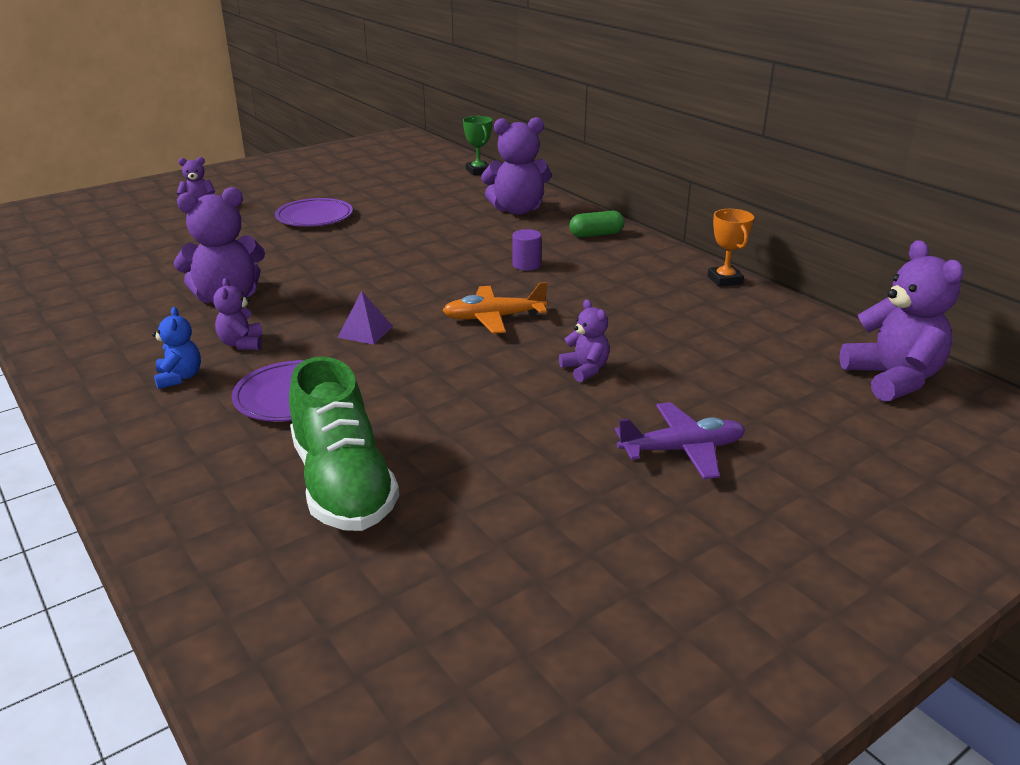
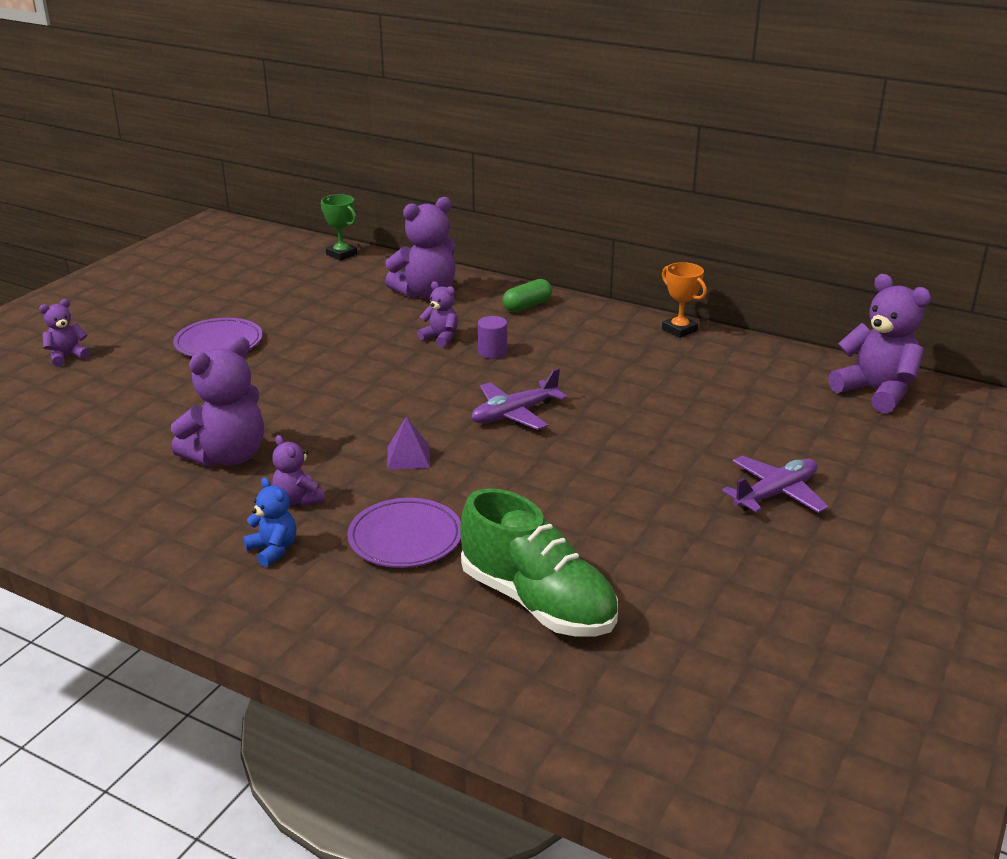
camera: 25 degrees left, 0 degrees up
(493, 318) = (514, 414): orange plane -> purple plane
(585, 369) = (640, 444): purple teddy bear -> purple teddy bear (440, 338)

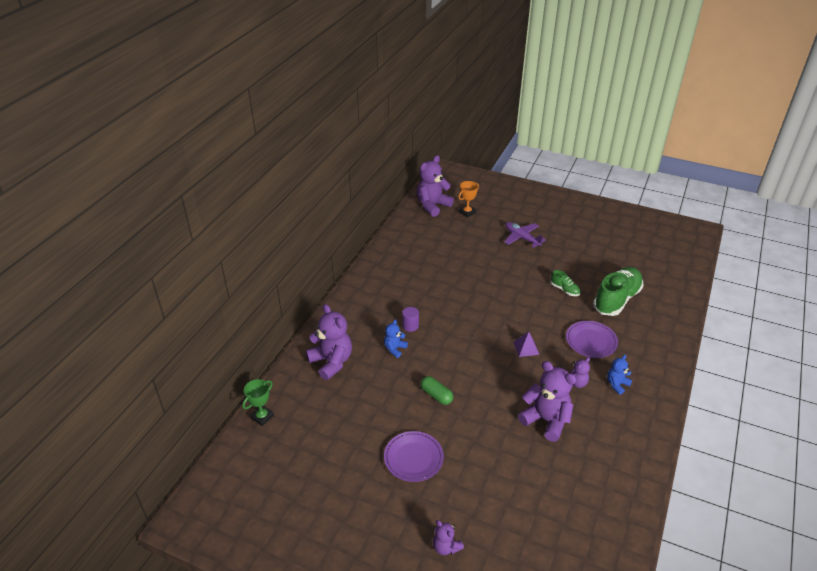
camera: 95 degrees left, 10 degrees up
(440, 338) = (395, 349): purple teddy bear -> blue teddy bear
(514, 414) = (476, 313): purple plane -> none
(527, 306) = (349, 315): green capsule -> green capsule (436, 395)
(579, 528) = (564, 290): none -> green shoe
(679, 330) = (376, 258): orange trophy -> orange trophy (467, 212)

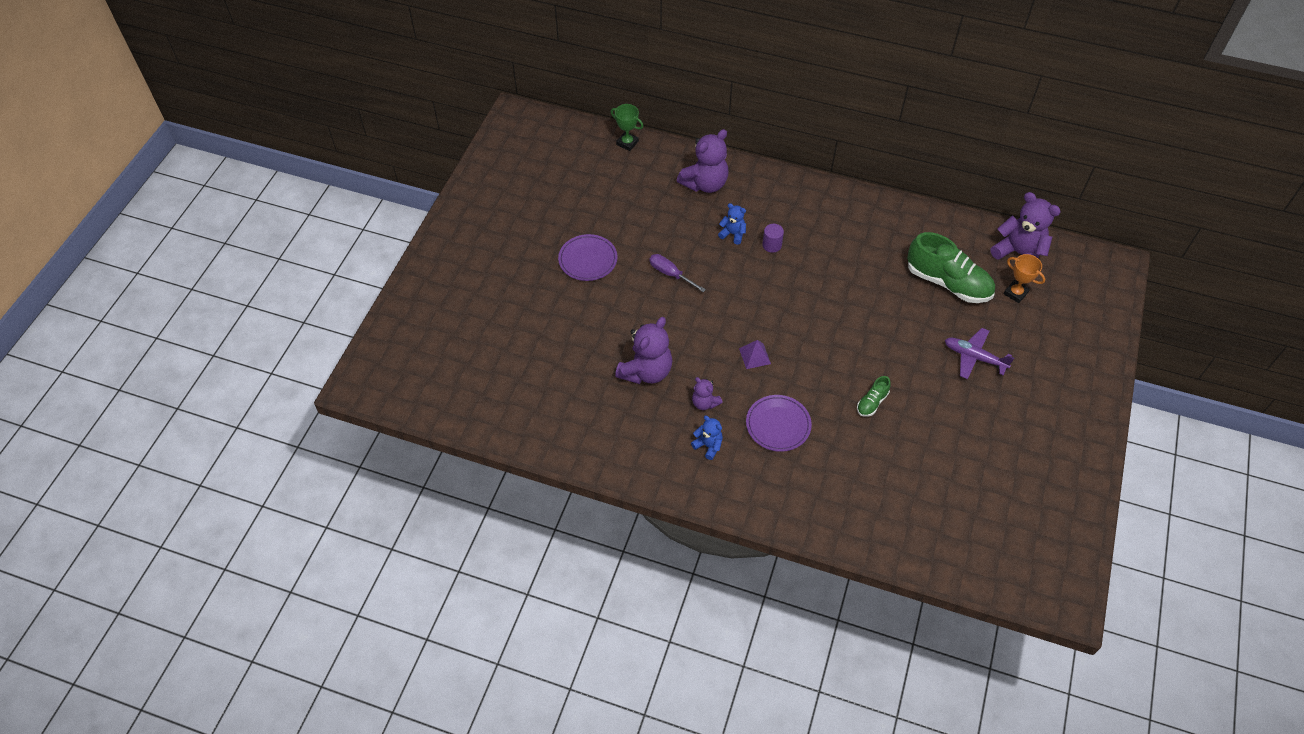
camera: 85 degrees right, 15 degrees up
(436, 395) = (670, 274): green capsule -> purple screwdriver
(446, 547) = (493, 289): purple teddy bear -> none
(522, 238) = (974, 357): purple plane -> purple plane turned 105 degrees counterclockwise
(616, 299) = (865, 462): green shoe -> green shoe (948, 283)

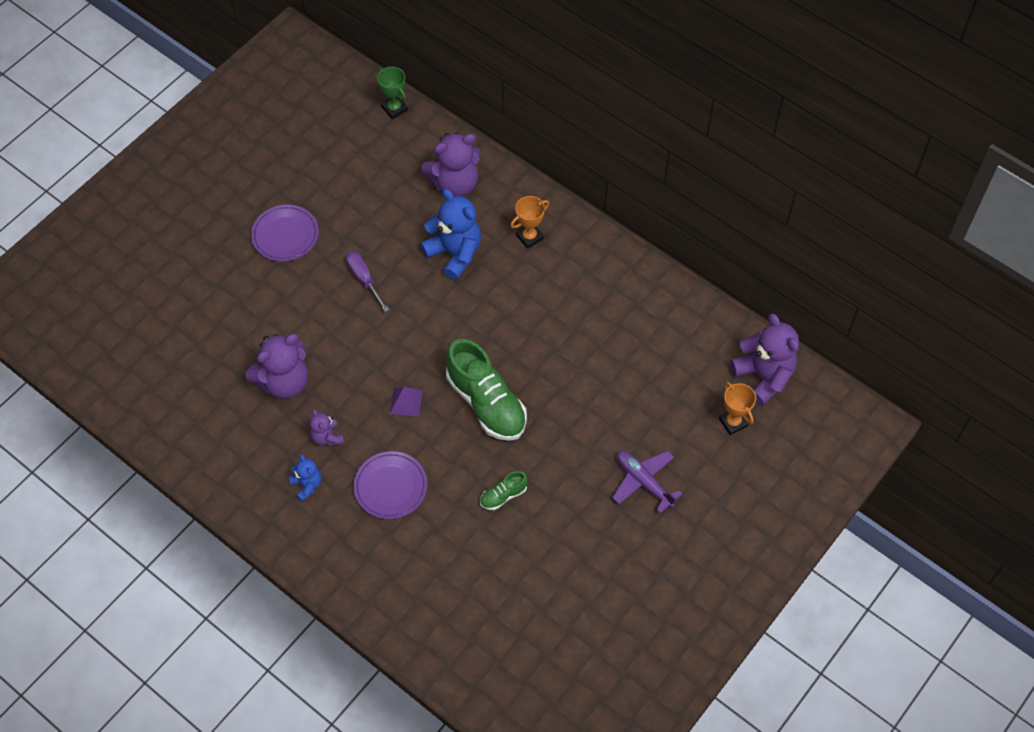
camera: 20 degrees right, 5 degrees up
(733, 234) = (454, 253): blue teddy bear -> blue teddy bear, size x1.90
(772, 245) = (490, 279): purple cylinder -> none
(785, 206) = (529, 237): none -> orange trophy
(948, 283) = (662, 385): green shoe -> green shoe (486, 403)

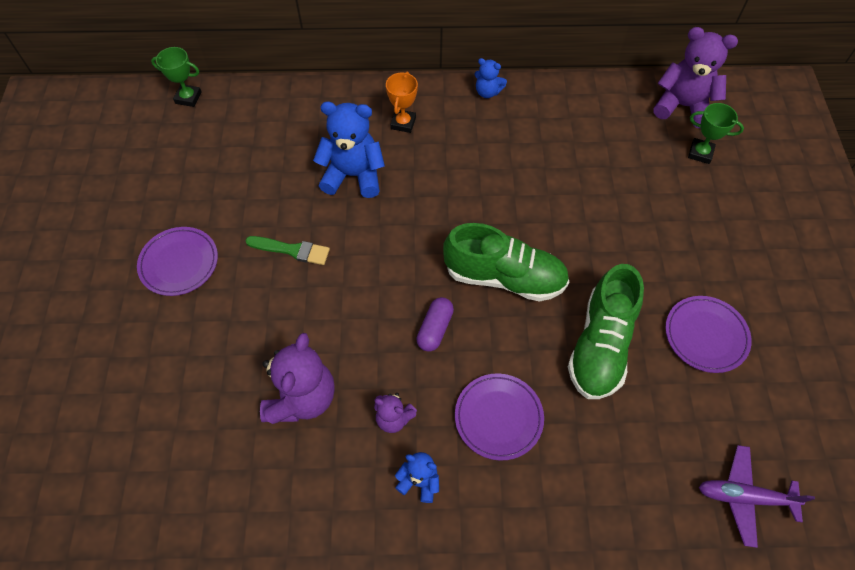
camera: 40 degrees left, 0 degrees up
(364, 279) = (292, 250): purple screwdriver -> green brush
(406, 402) = (435, 329): purple pyramid -> purple capsule
(455, 184) = (299, 122): purple teddy bear -> none
(503, 495) = (600, 345): green shoe -> green shoe, size x2.17
(582, 545) = (706, 335): none -> purple plate
(619, 256) = (487, 92): none -> blue teddy bear
(644, 481) = (691, 246): purple plane -> purple plane (744, 497)
(733, 422) = (700, 153): orange trophy -> green trophy

